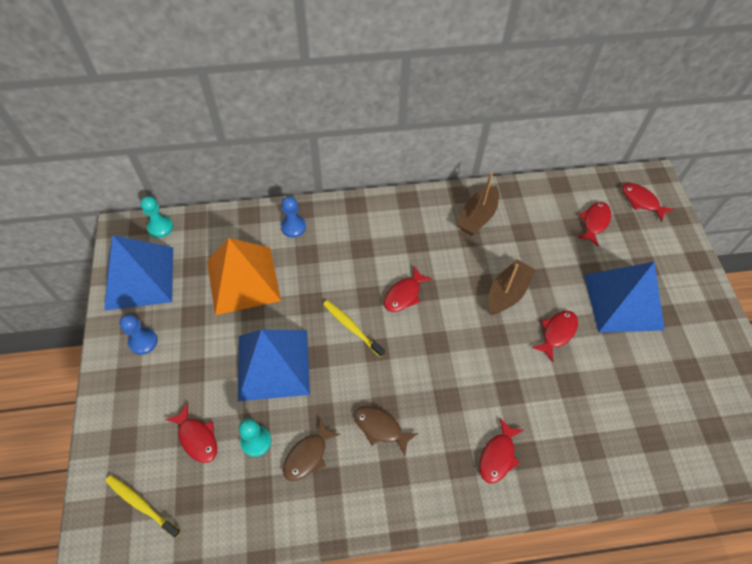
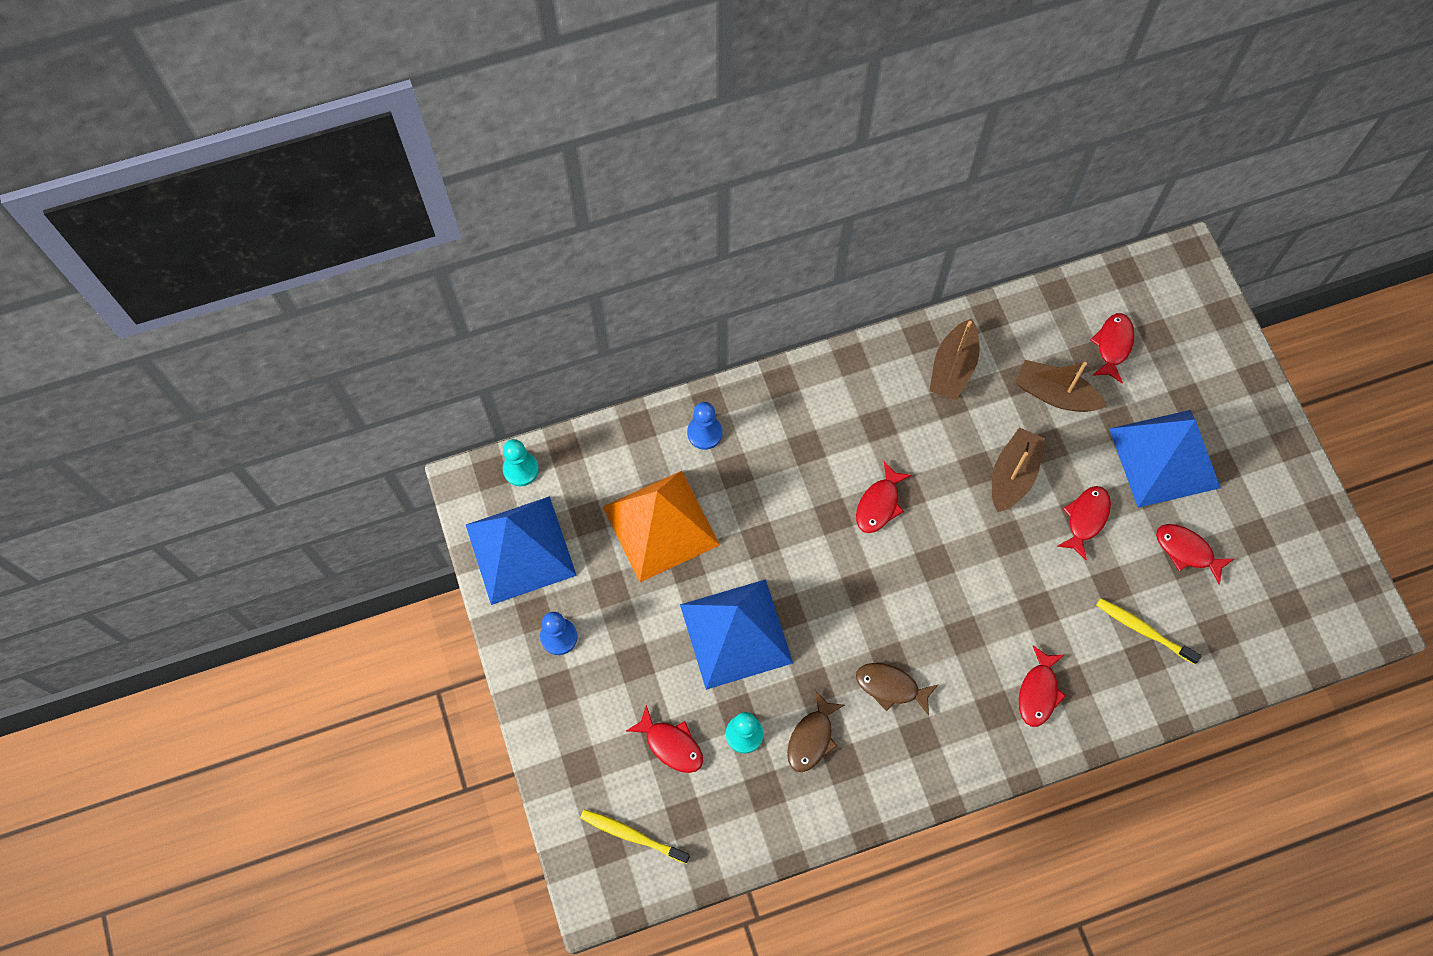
camera: 10 degrees left, 10 degrees up
(351, 327) = (822, 564): yellow toothbrush -> yellow toothbrush (1143, 630)
(547, 246) = (1055, 394): none -> brown boat
(641, 201) = (1172, 299): red fish -> red fish (1187, 551)

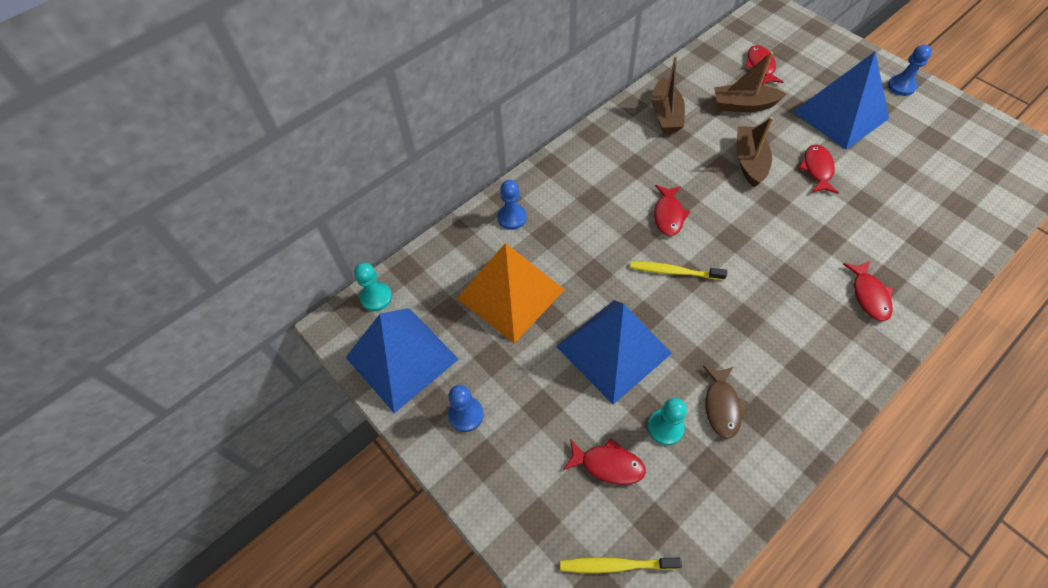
camera: 20 degrees left, 10 degrees down
(890, 687) = (758, 339): brown fish -> none
(1143, 630) = (909, 223): yellow toothbrush -> yellow toothbrush (674, 272)
(1187, 551) = (898, 163): red fish -> none
(1269, 449) = (901, 86): none -> blue pawn

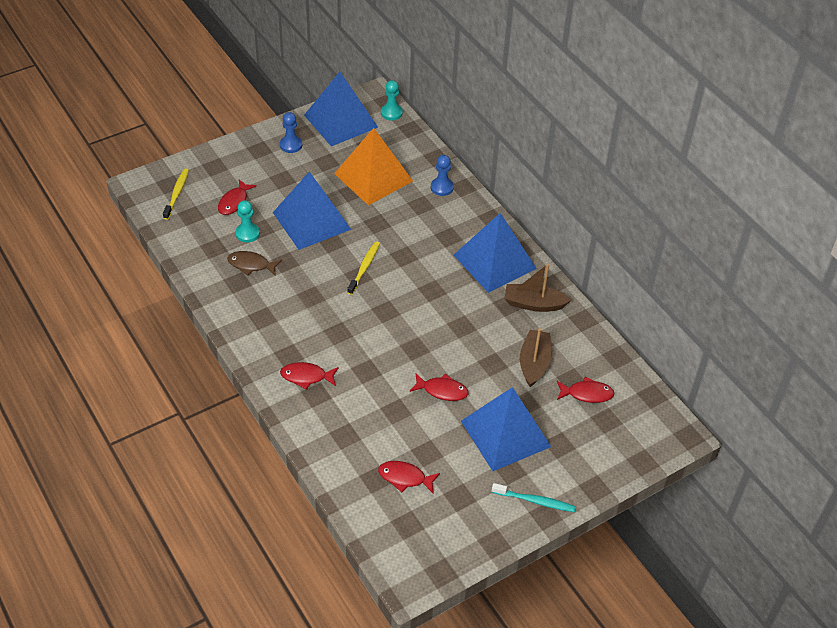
camera: 95 degrees right, 10 degrees down
(617, 152) = (494, 261): none -> blue pyramid
(668, 215) = (419, 277): red fish -> red fish (404, 478)
(749, 162) = (463, 346): brown boat -> none
(901, 86) = (535, 501): blue pawn -> turquoise toothbrush

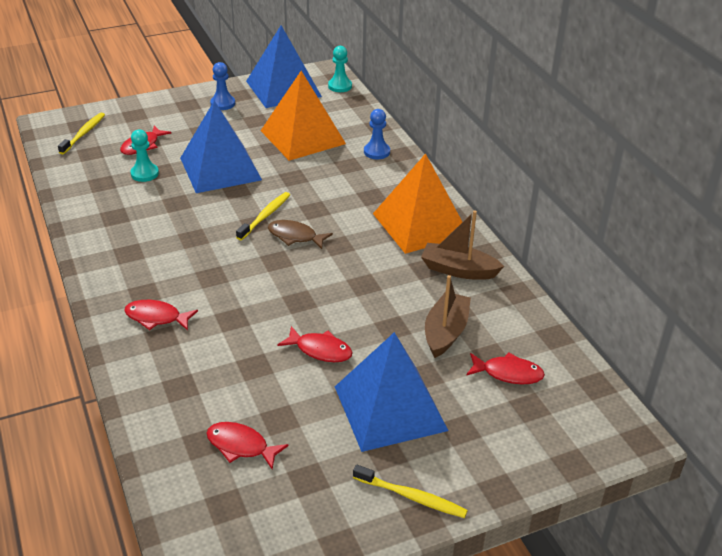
camera: 10 degrees right, 10 degrees down
(251, 265) = (136, 202): brown fish -> brown fish (295, 236)
(494, 261) = (420, 224): blue pyramid -> orange pyramid
(535, 501) = (412, 497): turquoise toothbrush -> yellow toothbrush

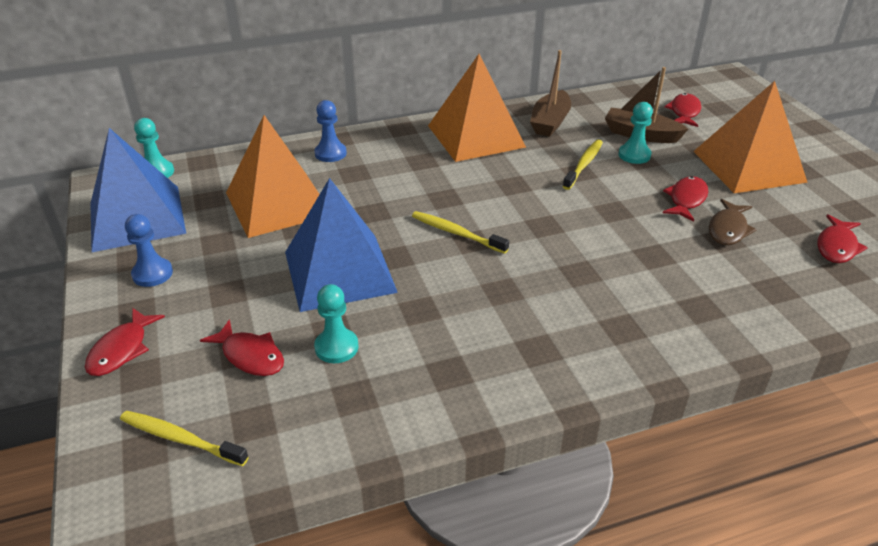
camera: 85 degrees left, 0 degrees up
(156, 317) = (667, 314): red fish -> red fish (121, 350)
(295, 236) = (498, 212): brown fish -> brown fish (728, 229)
(390, 408) = (749, 166): blue pyramid -> orange pyramid
(401, 323) = (634, 155): none -> turquoise pawn
(412, 497) = (842, 162): yellow toothbrush -> yellow toothbrush (584, 164)

